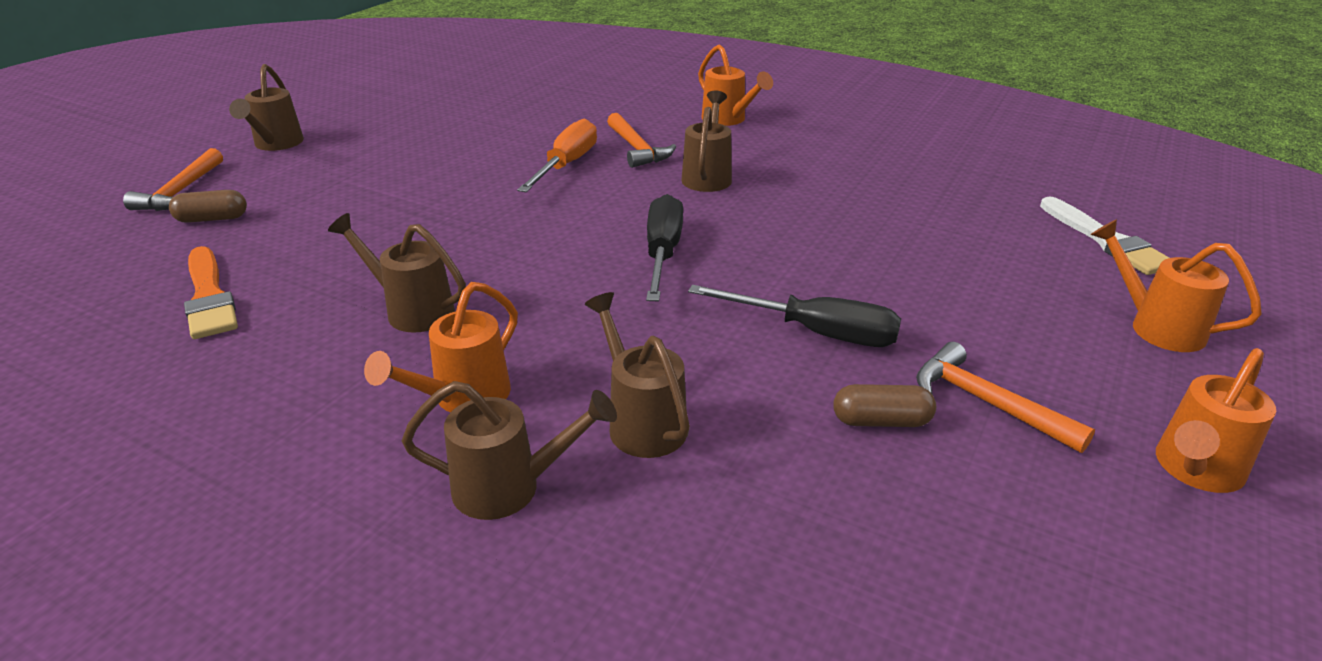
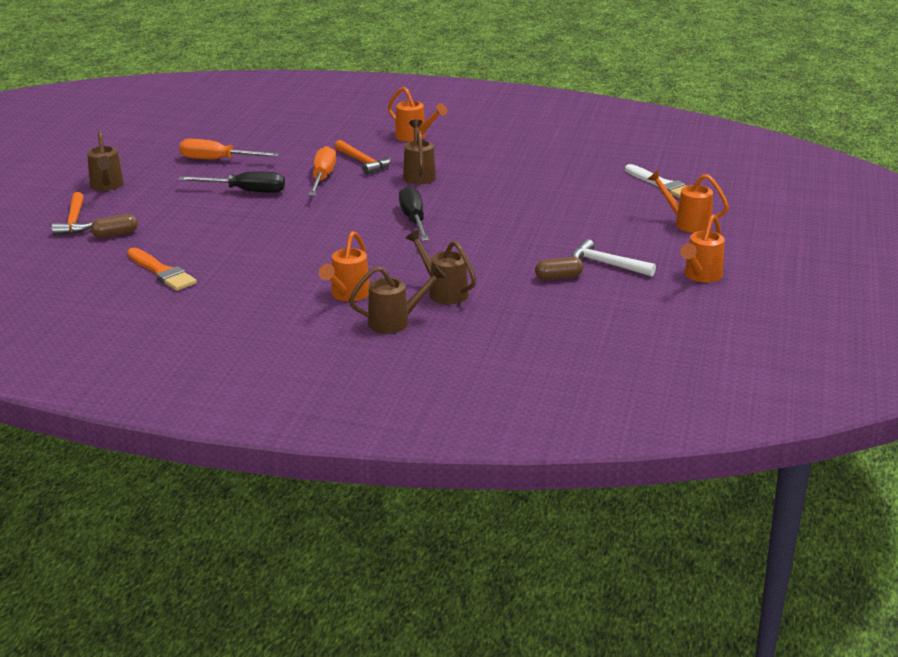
camera: 15 degrees left, 5 degrees down
(412, 310) = (288, 263): brown watering can -> none
(446, 124) = (217, 160): none -> orange screwdriver
(815, 332) = (515, 246): black screwdriver -> black screwdriver (245, 191)
(986, 402) = (606, 264): orange hammer -> white hammer

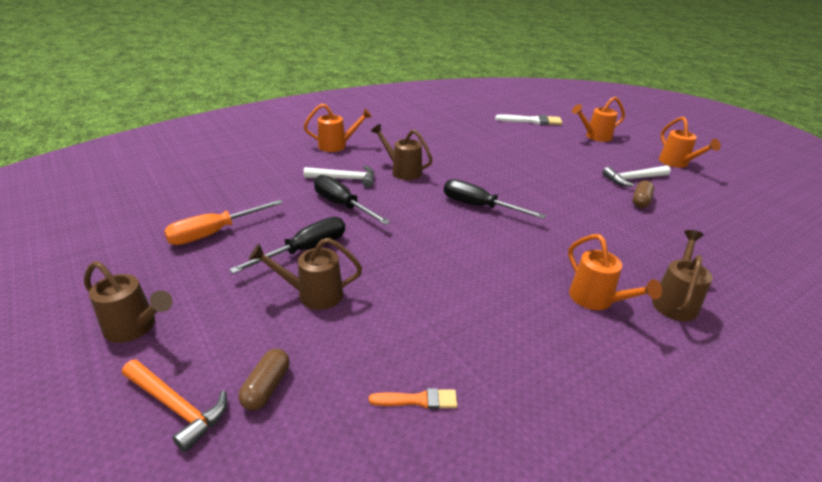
camera: 50 degrees left, 5 degrees up
(162, 272) = (418, 400): orange brush -> orange brush, size x0.59
(322, 178) = (342, 205): orange screwdriver -> black screwdriver
(363, 163) = (345, 179): orange hammer -> white hammer
(444, 292) = (630, 253): brown watering can -> brown watering can (313, 294)

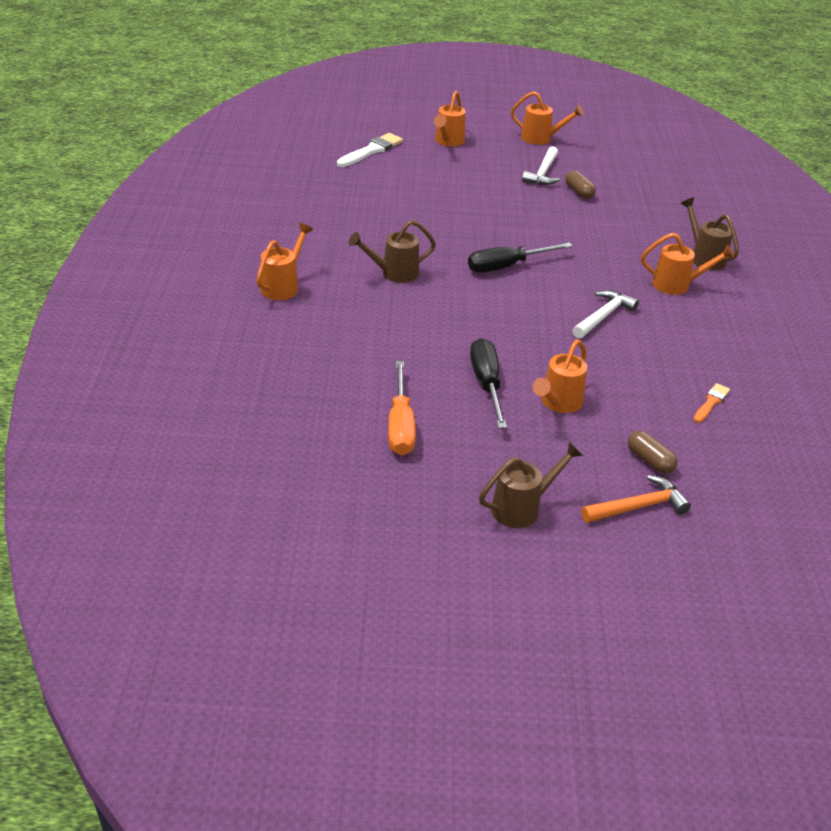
camera: 55 degrees left, 5 degrees up
(313, 294) = (558, 403): brown watering can -> orange watering can
(342, 205) = (425, 334): black screwdriver -> none
(345, 179) = (372, 312): white hammer -> white hammer (603, 316)

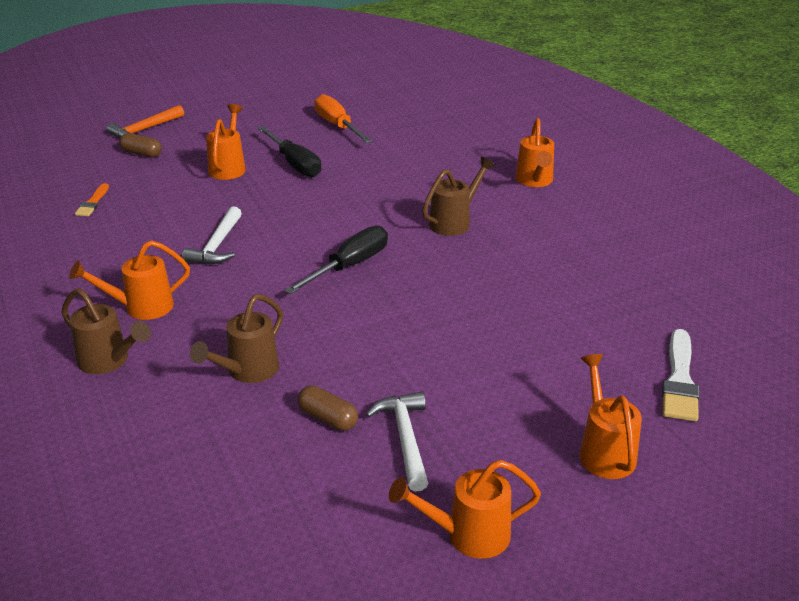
camera: 155 degrees right, 5 degrees down
(522, 508) = (225, 111): brown watering can -> brown watering can (247, 371)

